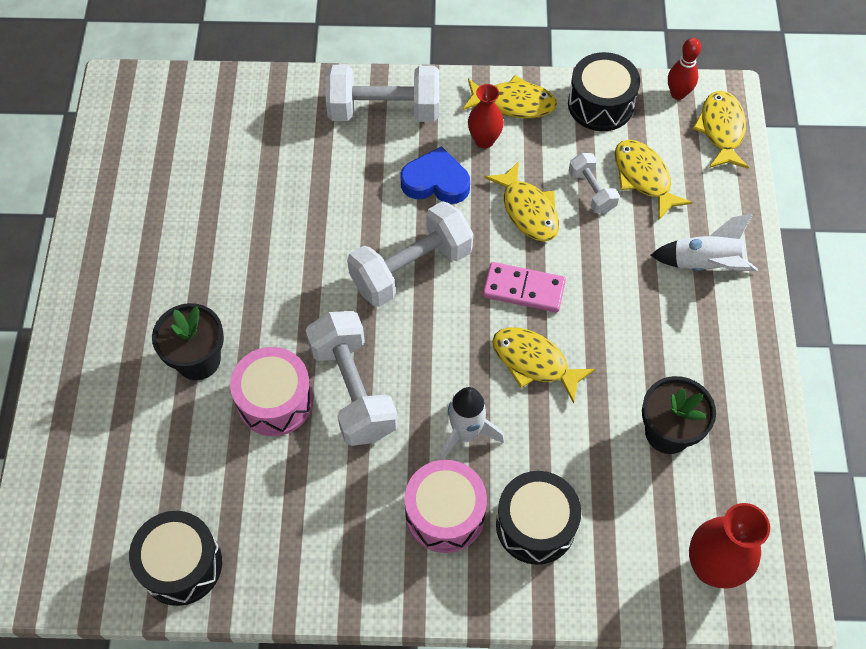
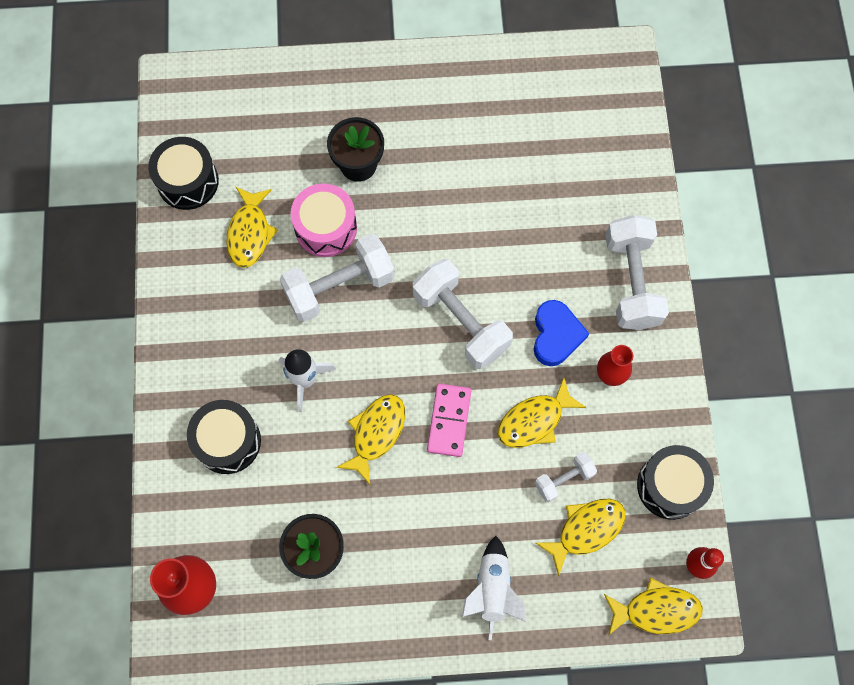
camera: 85 degrees right, 10 degrees up
(445, 514) = (234, 369): pink drum -> none
(514, 103) = (658, 401): yellow fish -> yellow fish (250, 233)

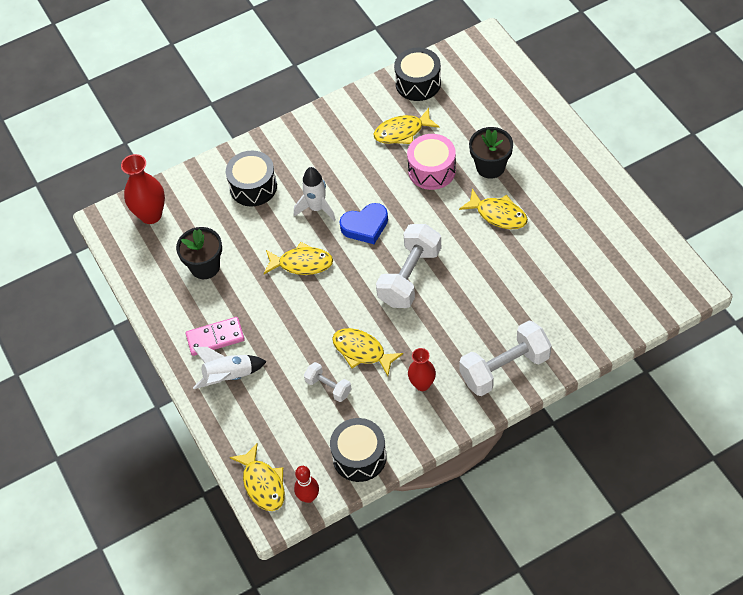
camera: 70 degrees right, 15 degrees down
(339, 286) = (394, 197): white dumbbell -> none
(449, 421) = (333, 300): pink domino -> pink domino (215, 337)
(556, 335) = (433, 338): blue heart -> blue heart (365, 226)
(586, 530) = (299, 416): yellow fish -> yellow fish (498, 214)

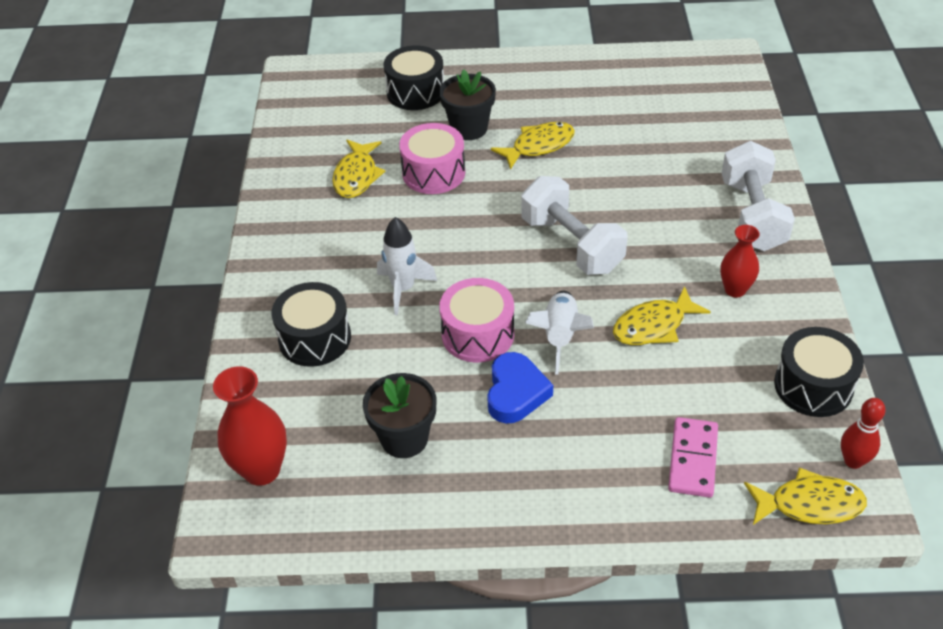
camera: 65 degrees left, 10 degrees down
(215, 337) = (533, 470): pink domino -> pink domino (692, 459)
(228, 376) = (609, 479): white rocket -> white rocket (560, 336)
(302, 263) = (478, 334): yellow fish -> pink drum
(328, 387) = (689, 378): white dumbbell -> none
(365, 226) = (467, 255): blue heart -> blue heart (515, 392)
(418, 83) = (299, 139): black drum -> black drum (415, 92)

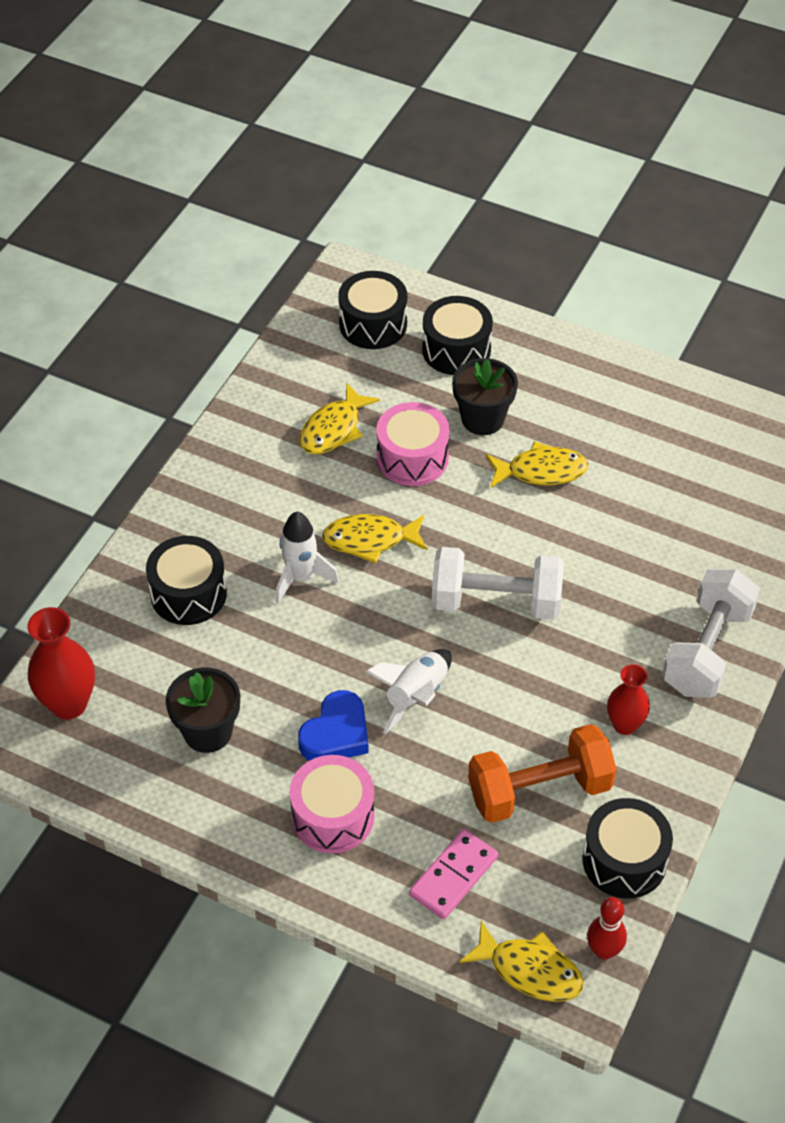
camera: 25 degrees right, 5 degrees up
(338, 97) = (373, 324): none -> black drum
(478, 334) = (340, 658): pink drum -> pink drum (333, 816)
(571, 244) = (496, 601): white dumbbell -> white dumbbell turned 75 degrees counterclockwise
(653, 326) = (514, 726): yellow fish -> yellow fish (370, 540)
(709, 364) = (539, 790): none -> orange dumbbell

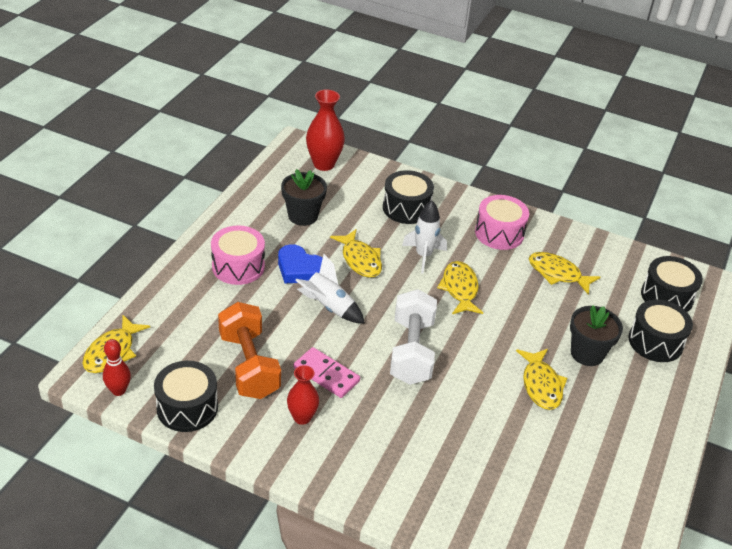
camera: 85 degrees right, 10 degrees down
(312, 656) = (360, 260): none -> yellow fish
(412, 458) = (539, 313): pink drum -> pink drum (499, 233)
(453, 876) = (187, 319): pink domino -> pink domino (326, 374)
(707, 650) = (372, 476): white dumbbell -> none

